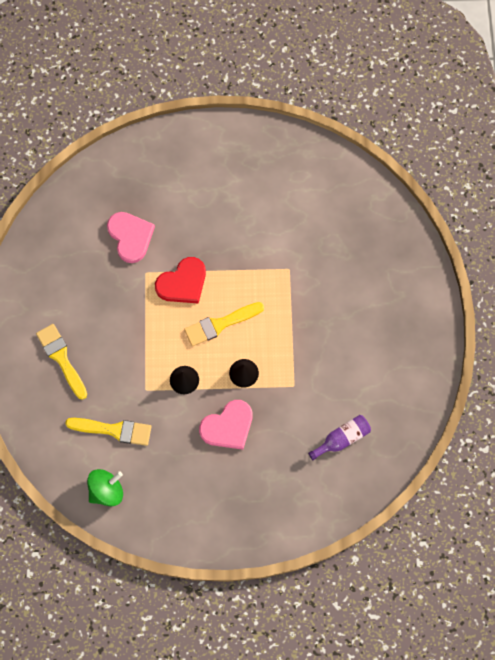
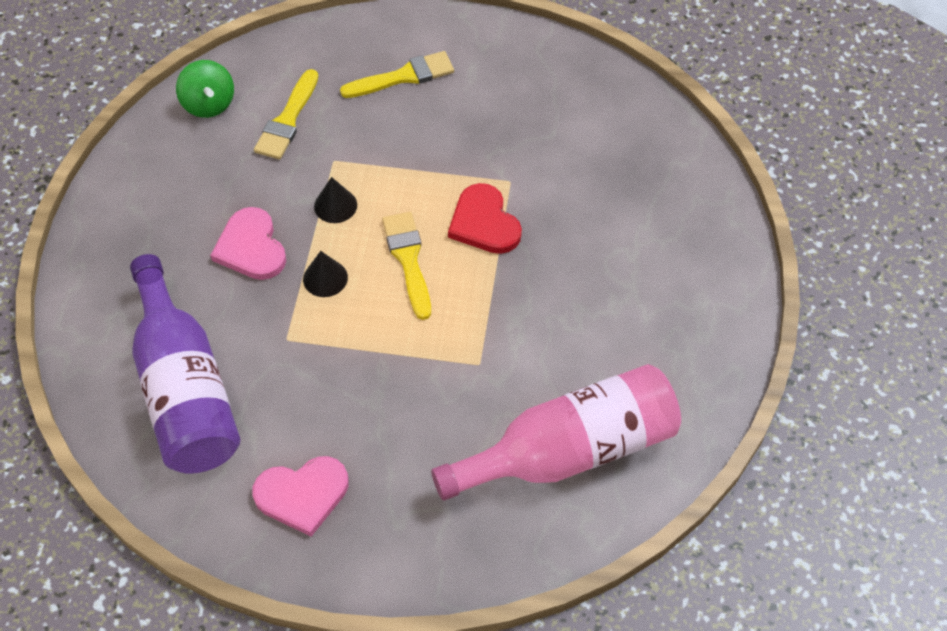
camera: 100 degrees right, 15 degrees down
(130, 237) = (569, 170): pink heart -> pink heart (302, 495)
(336, 210) = (570, 451): none -> pink bottle
(342, 439) = (184, 389): purple bottle -> purple bottle, size x2.30

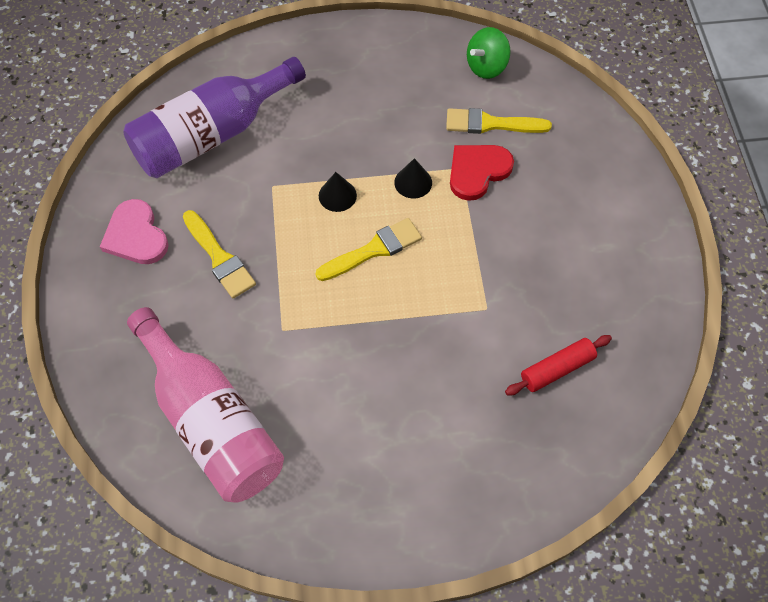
camera: 75 degrees right, 5 degrees up
(251, 247) = (352, 137): pink heart -> none
(404, 76) = (575, 194): yellow brush -> yellow brush (219, 258)
(484, 223) = (432, 298): red heart -> red heart (477, 171)
(591, 144) = (557, 369): none -> red rolling pin

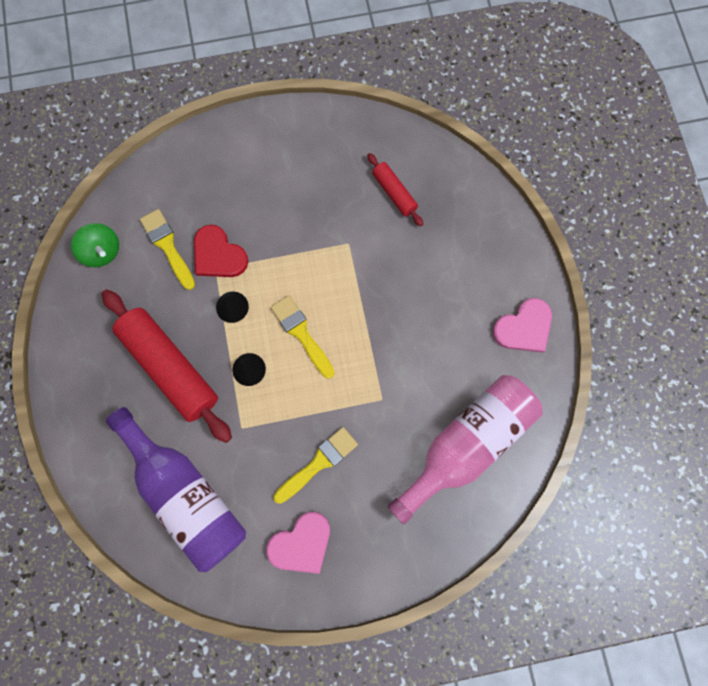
camera: 95 degrees left, 15 degrees up
(349, 124) = (171, 367): none -> red rolling pin
(353, 516) = (524, 327): none -> pink heart
(490, 124) = (167, 246): yellow brush -> yellow brush turned 150 degrees clockwise

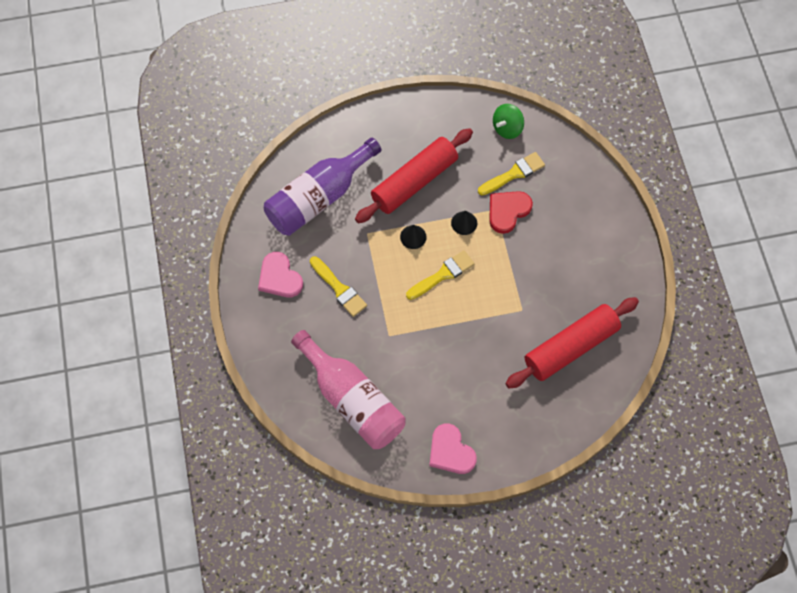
camera: 90 degrees right, 10 degrees down
(394, 193) = (570, 347): red rolling pin -> red rolling pin, size x2.00

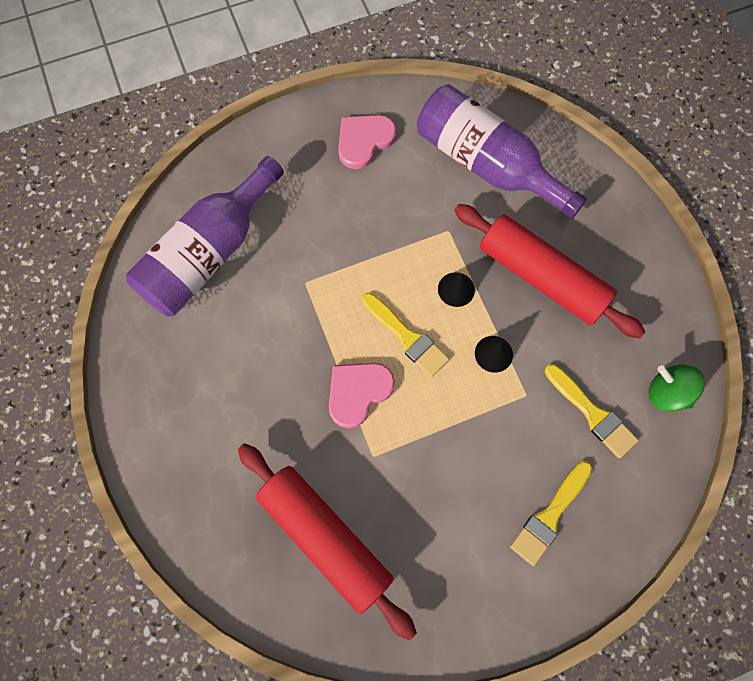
camera: 80 degrees right, 5 degrees up
(339, 289) = (361, 211): yellow brush -> yellow brush (549, 516)
(352, 400) = (209, 253): pink bottle -> purple bottle
(450, 451) = (149, 387): pink heart -> pink heart (358, 392)
(508, 211) = (528, 413): red heart -> none

